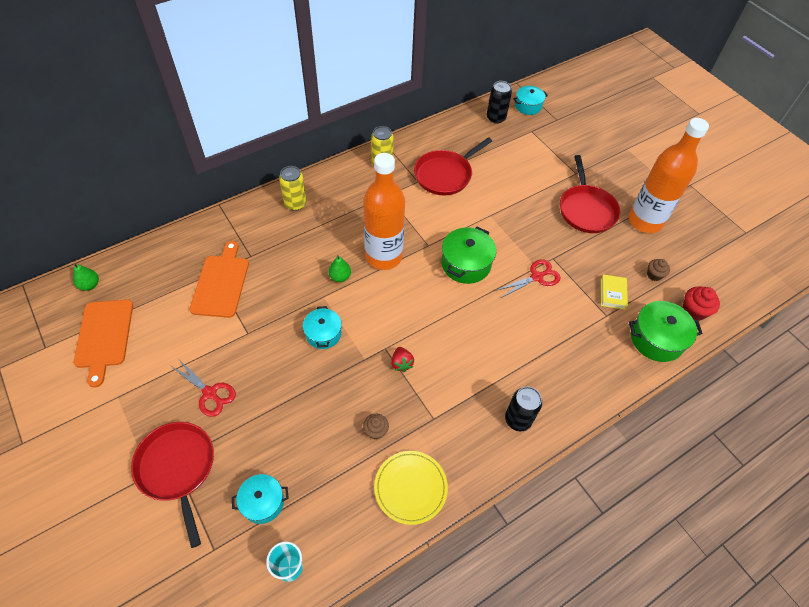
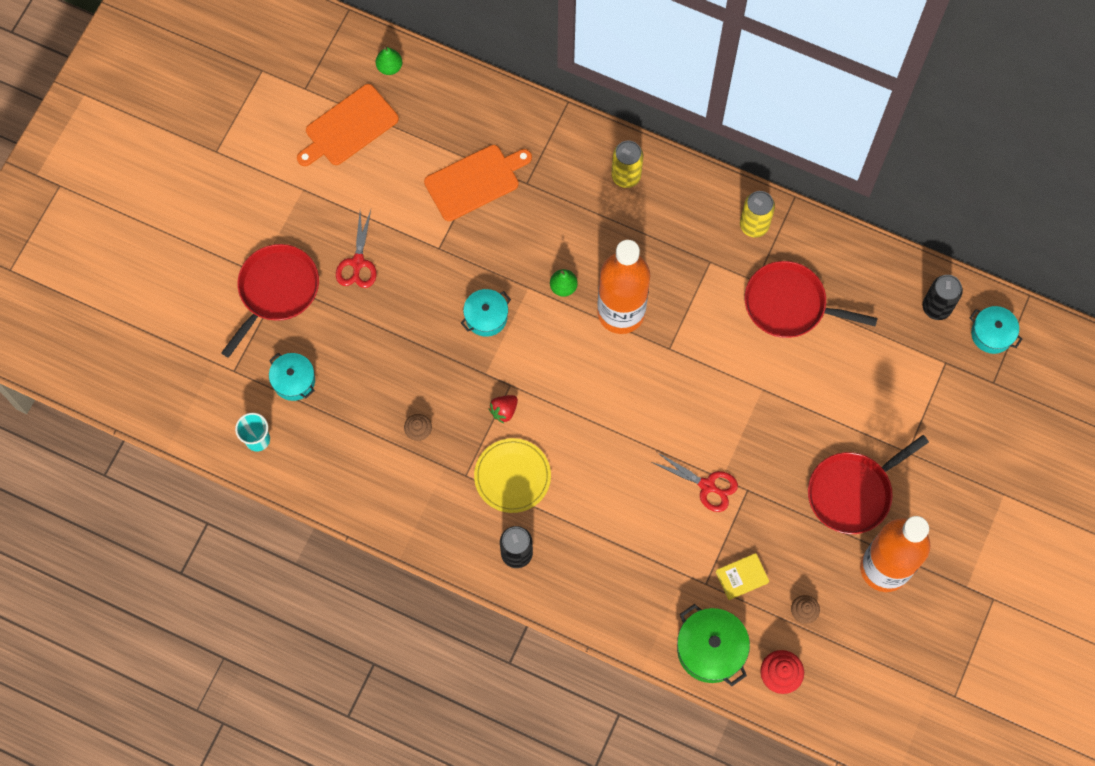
camera: 60 degrees right, 15 degrees up
(410, 488) = (385, 495): yellow plate -> yellow plate (512, 476)
(466, 264) = (672, 402): green pot -> none

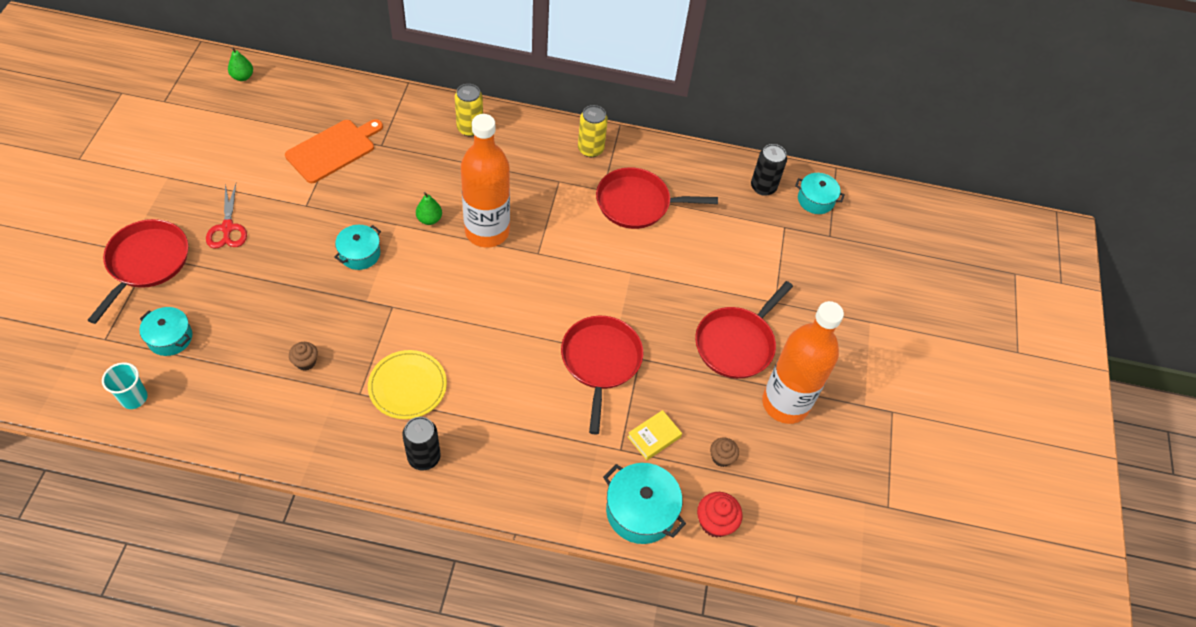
camera: 20 degrees left, 15 degrees down
(348, 127) = (208, 124): orange cutting board -> none
(504, 411) = (389, 330): red strawberry -> none
(707, 486) = (600, 361): red scissors -> red pan
(710, 649) = (640, 511): green pot -> turquoise pot

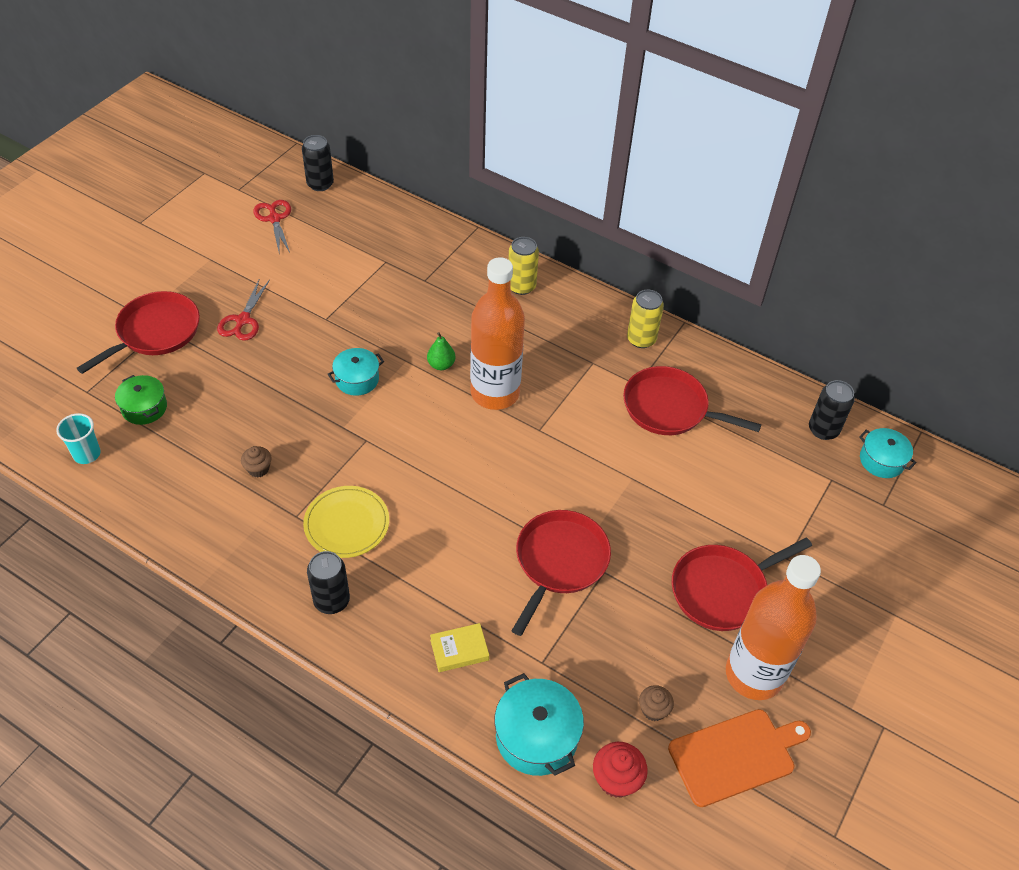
camera: 25 degrees right, 5 degrees down
(170, 338) = (144, 408): turquoise pot -> green pot
(213, 122) = (274, 219): none -> red scissors
(242, 77) = (320, 184): green pear -> black can
(333, 150) = (375, 273): orange cutting board -> orange cutting board (735, 756)
(654, 437) = (585, 661): yellow book -> yellow book (459, 650)

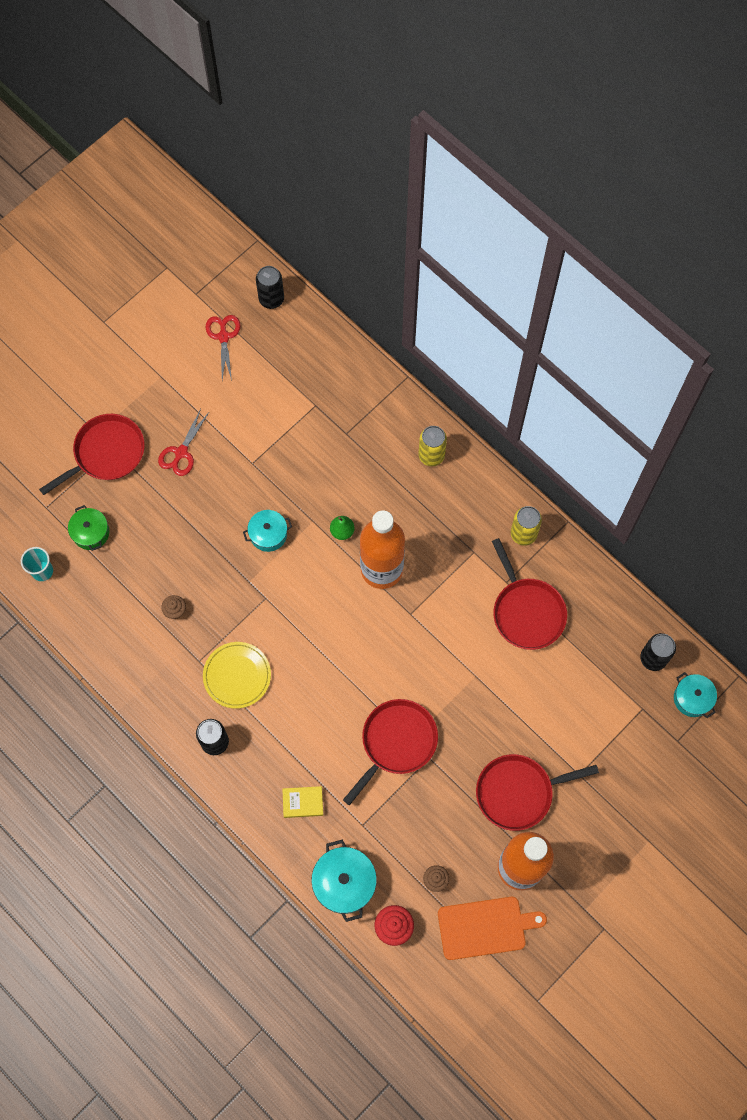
camera: 15 degrees right, 20 degrees up
(669, 408) = (527, 612): red pan -> red pan turned 150 degrees counterclockwise

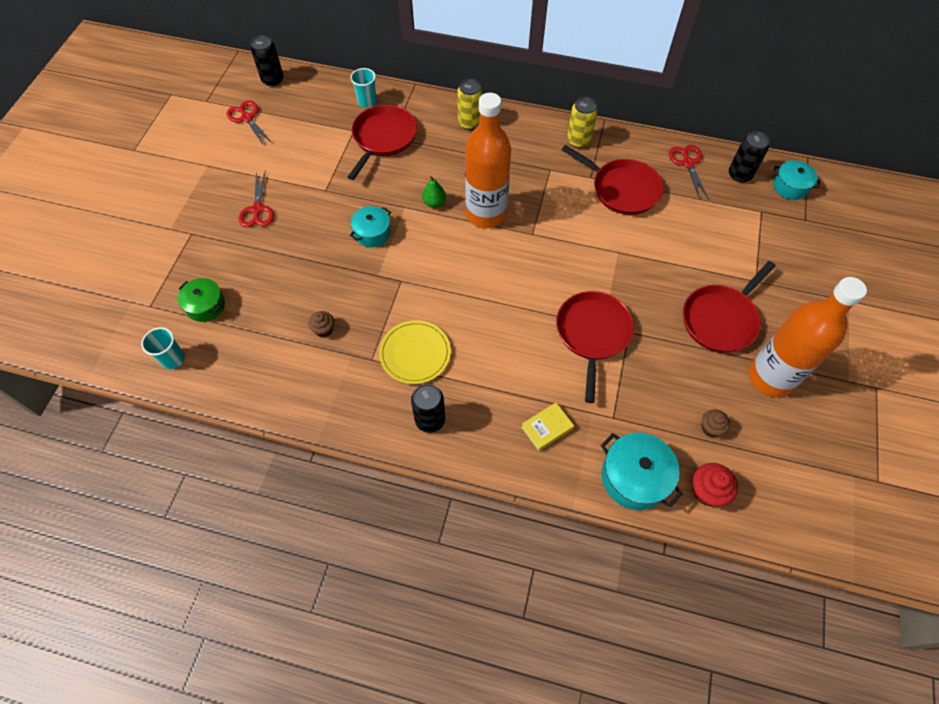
camera: 30 degrees left, 10 degrees down
(106, 453) = (187, 239): red pan -> red pan (383, 138)
(347, 376) = (367, 102): none -> turquoise cup
(485, 927) = (784, 444): orange cutting board -> none
(612, 618) = (688, 163): none -> red scissors

